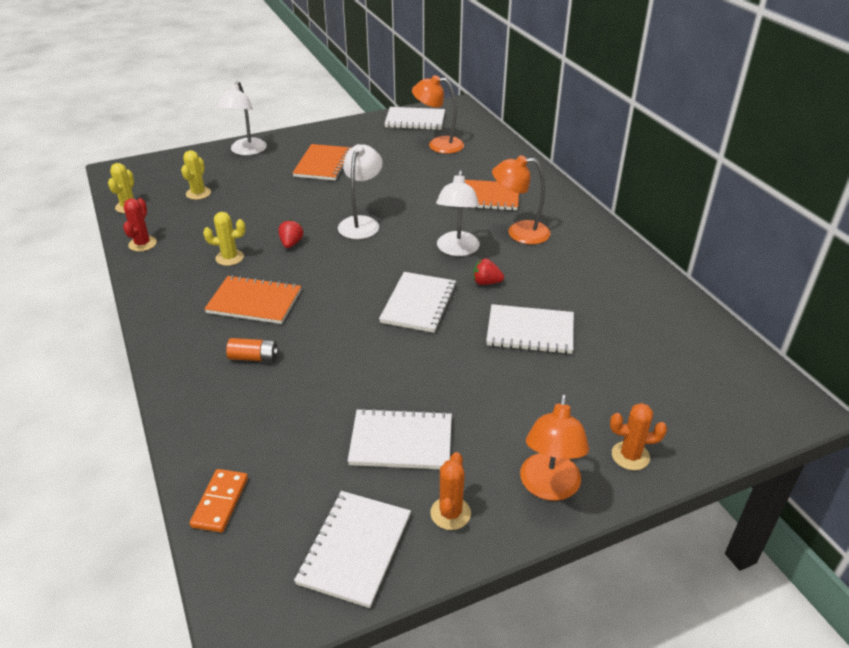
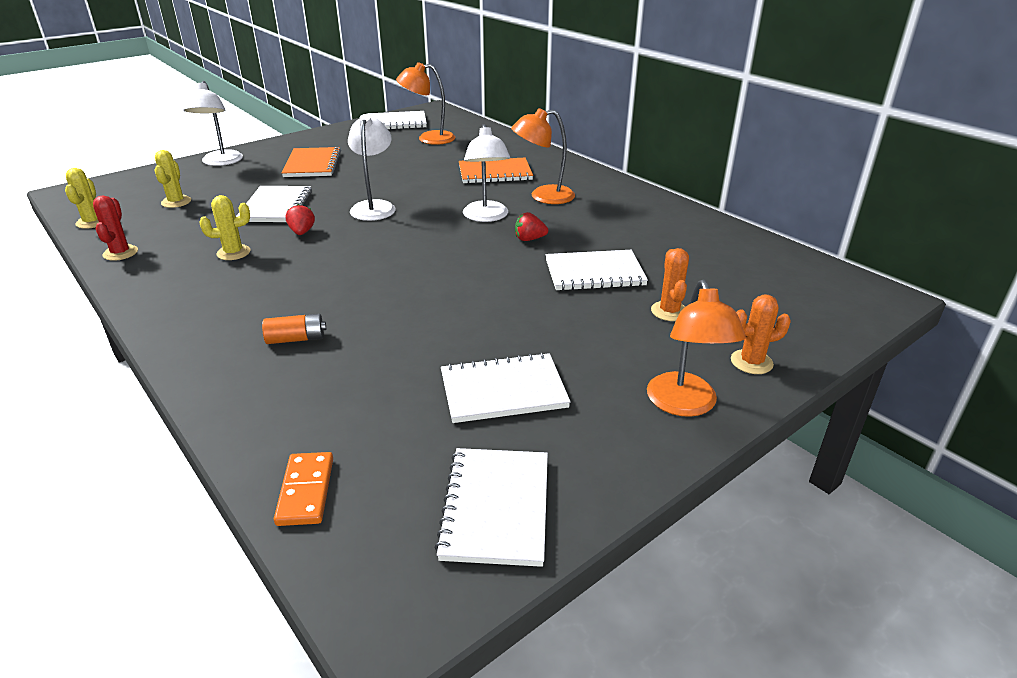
camera: 15 degrees left, 5 degrees down
(254, 302) = (277, 288): orange notebook -> none
(419, 304) = (466, 265): white notebook -> white notebook (276, 206)
(450, 513) = (591, 449): orange cactus -> orange cactus (669, 311)

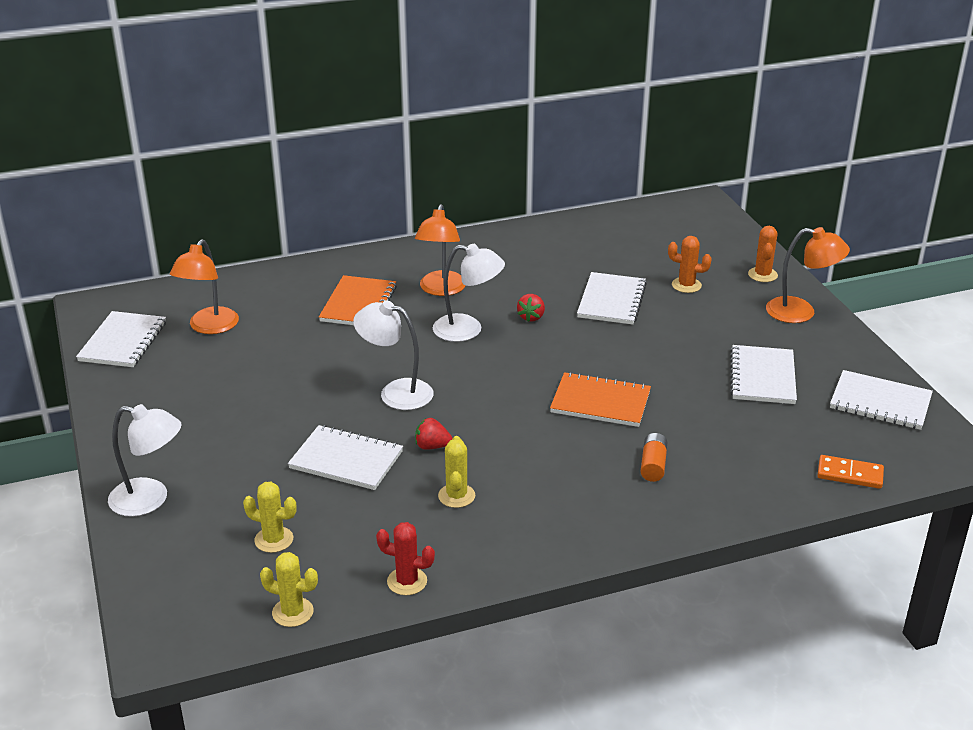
camera: 70 degrees left, 0 degrees up
(312, 164) = (226, 423): orange notebook -> orange notebook (600, 402)

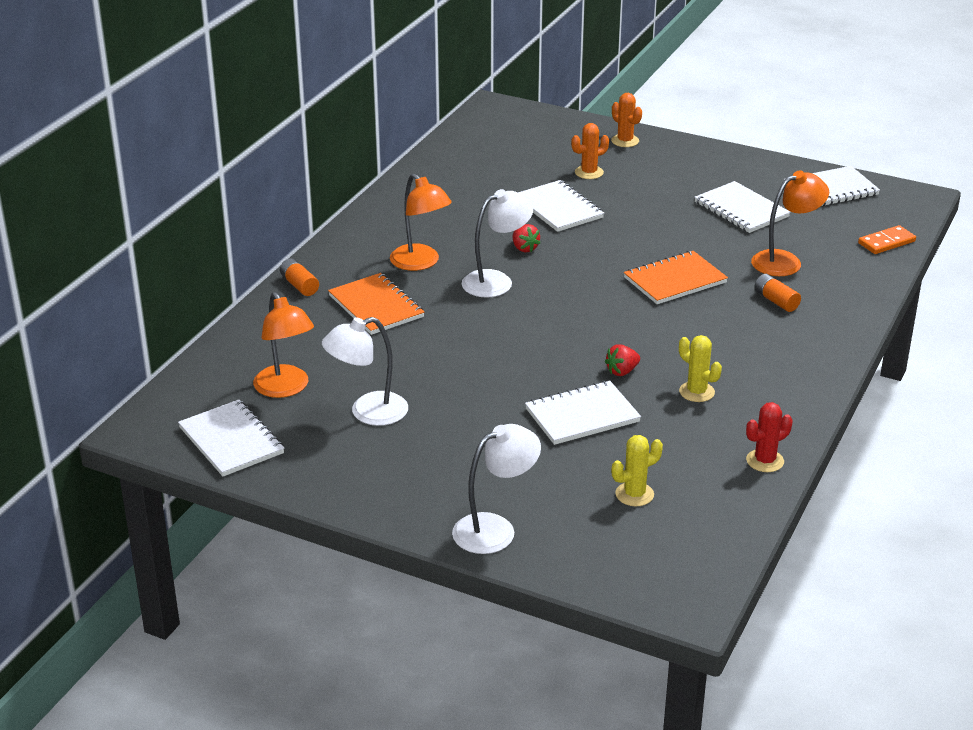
camera: 45 degrees left, 0 degrees up
(292, 612) = (733, 526): yellow cactus -> none
(339, 264) = (299, 285): none -> orange battery
(396, 392) = (528, 352): white lamp -> white lamp (368, 412)
(801, 312) = (691, 155): orange lamp -> orange lamp (785, 261)

